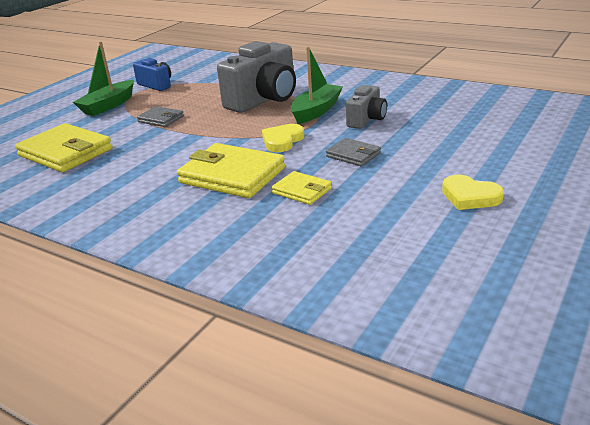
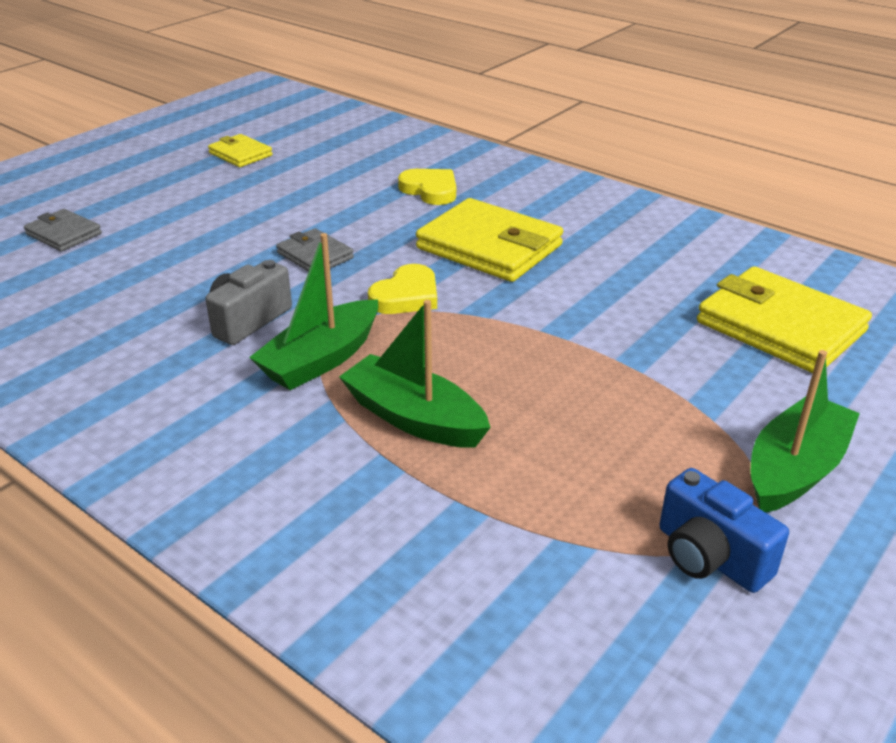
camera: 175 degrees left, 5 degrees up
(161, 119) = (637, 390): grey wallet -> grey wallet (64, 234)
(264, 100) = (414, 418): grey camera -> green boat
(302, 191) = (404, 216): yellow wallet -> yellow wallet (240, 154)
(470, 196) = (228, 189): yellow heart -> yellow heart (430, 190)

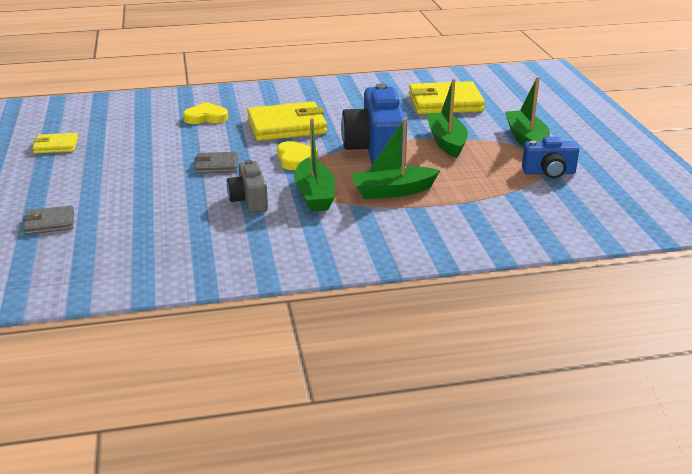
camera: 50 degrees left, 5 degrees down
(520, 345) = (376, 151): none -> blue camera
(649, 390) = (446, 142): none -> green boat

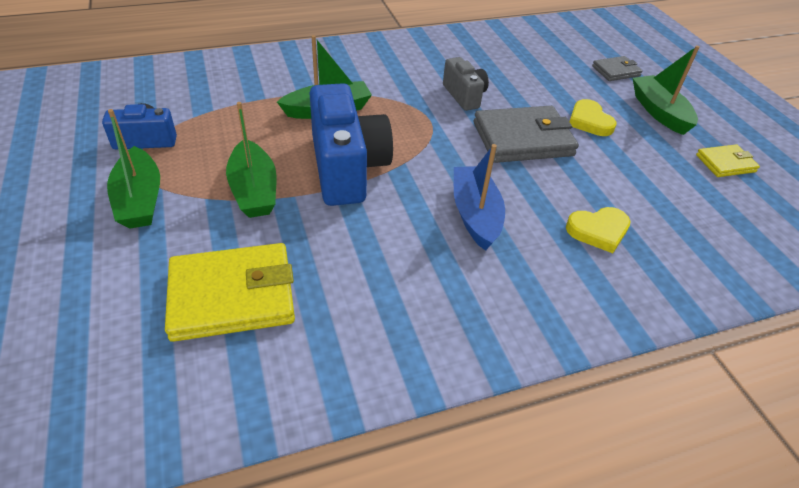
camera: 170 degrees right, 15 degrees up
(217, 165) = (523, 139): grey wallet -> grey wallet, size x1.90
(287, 126) = (475, 215): yellow wallet -> blue boat
(295, 159) = (441, 152): yellow heart -> yellow heart (589, 121)
(314, 195) = (405, 103): green boat -> green boat (659, 112)

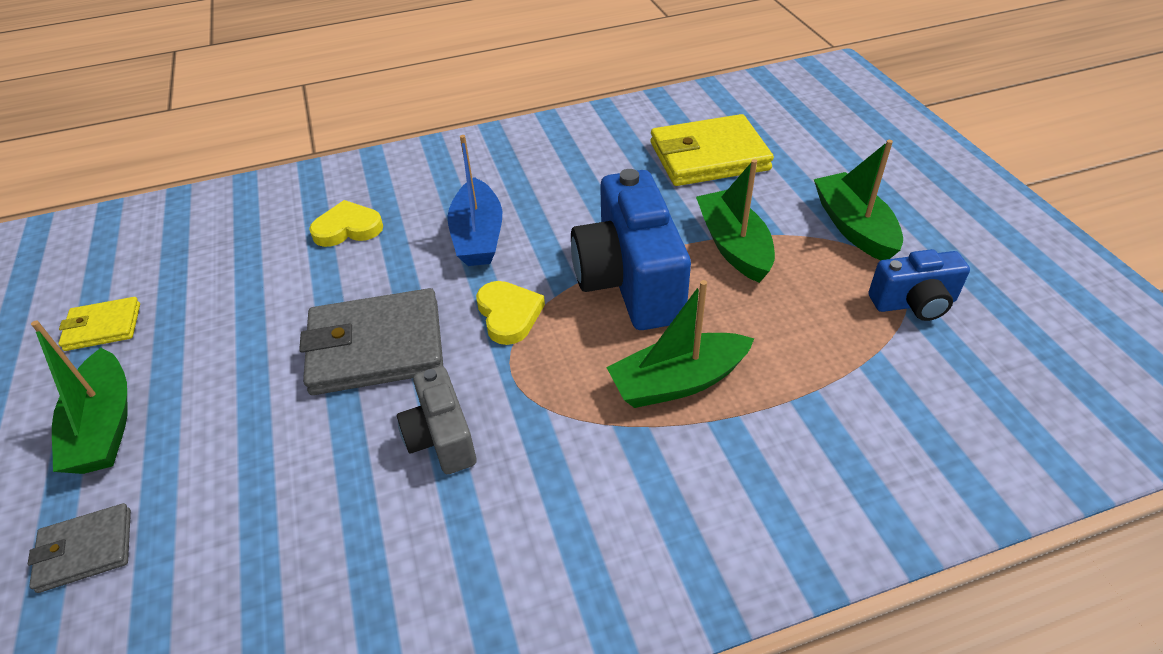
camera: 175 degrees left, 0 degrees up
(589, 121) = (247, 393): yellow heart -> yellow heart (509, 315)

